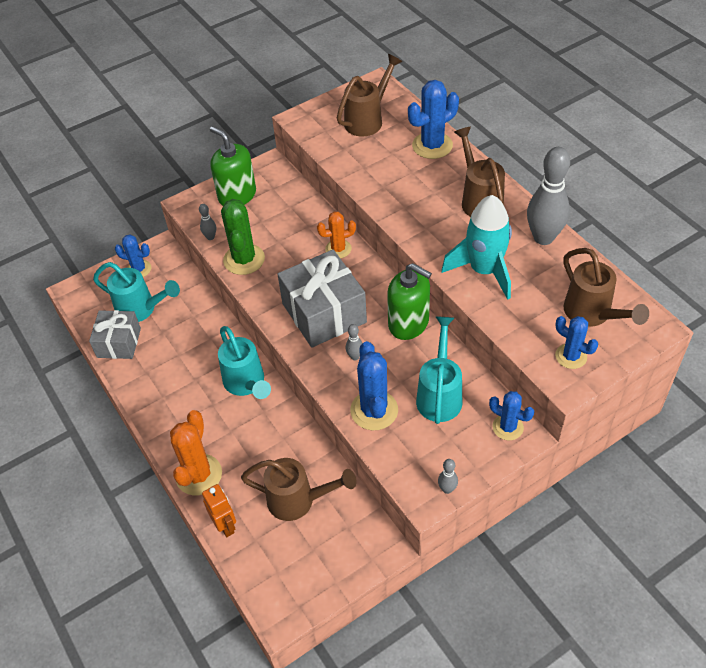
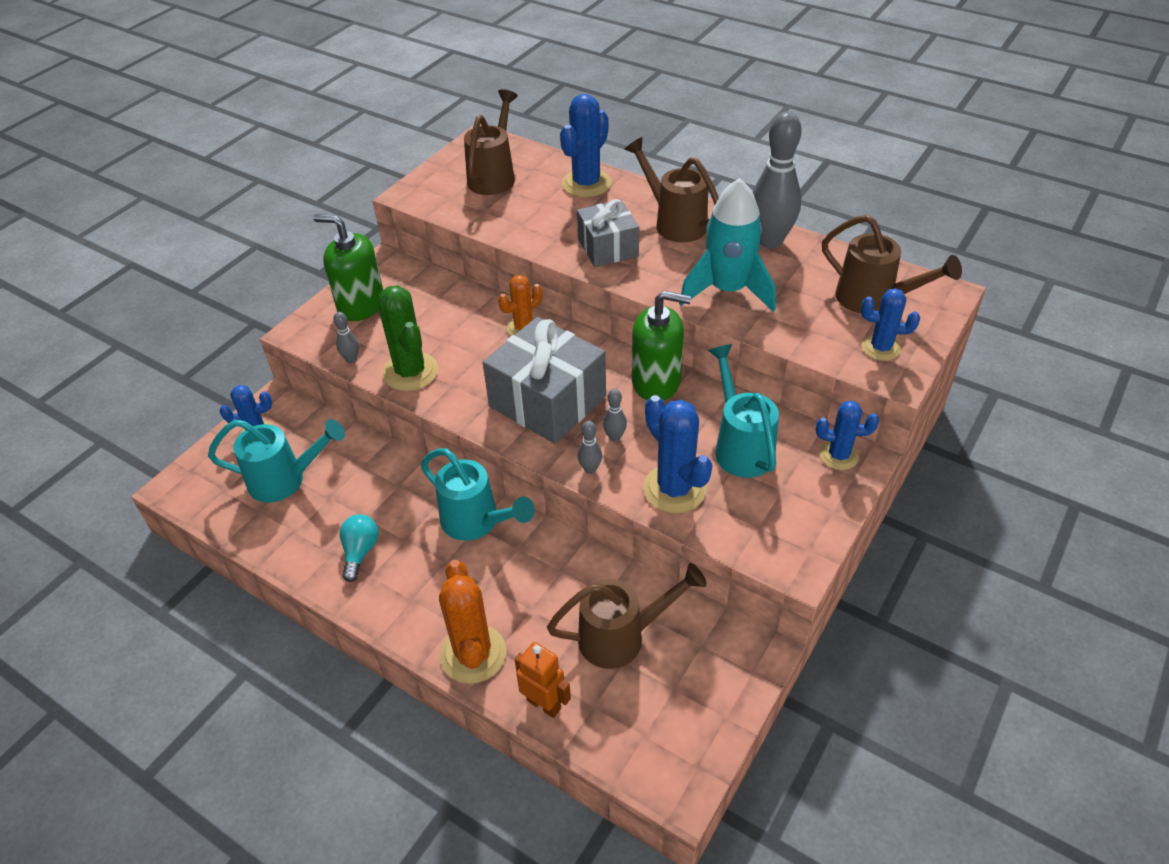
camera: 25 degrees left, 5 degrees down
(119, 343) = (274, 530): grey gift -> grey gift (607, 247)
(163, 378) = (360, 552): none -> turquoise light bulb
(447, 489) = (815, 546): grey bowling pin -> grey bowling pin (590, 469)

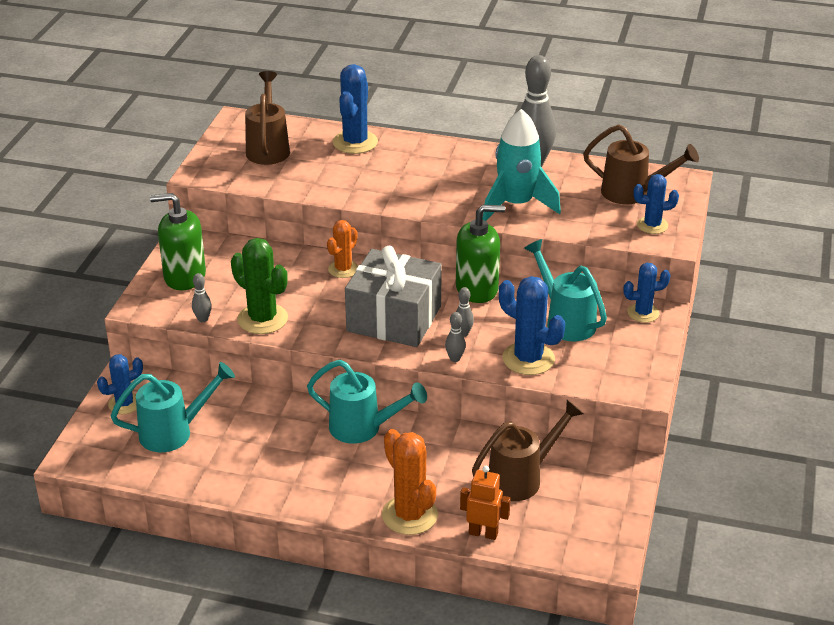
camera: 20 degrees left, 10 degrees down
(360, 552) = (274, 469): turquoise light bulb -> none
(607, 247) = (401, 189): grey gift -> none
(674, 222) = (447, 161): brown watering can -> none

